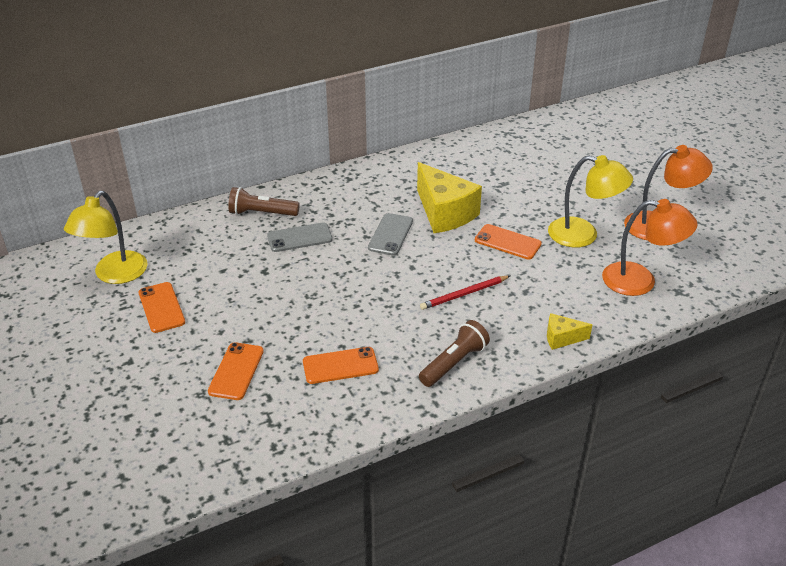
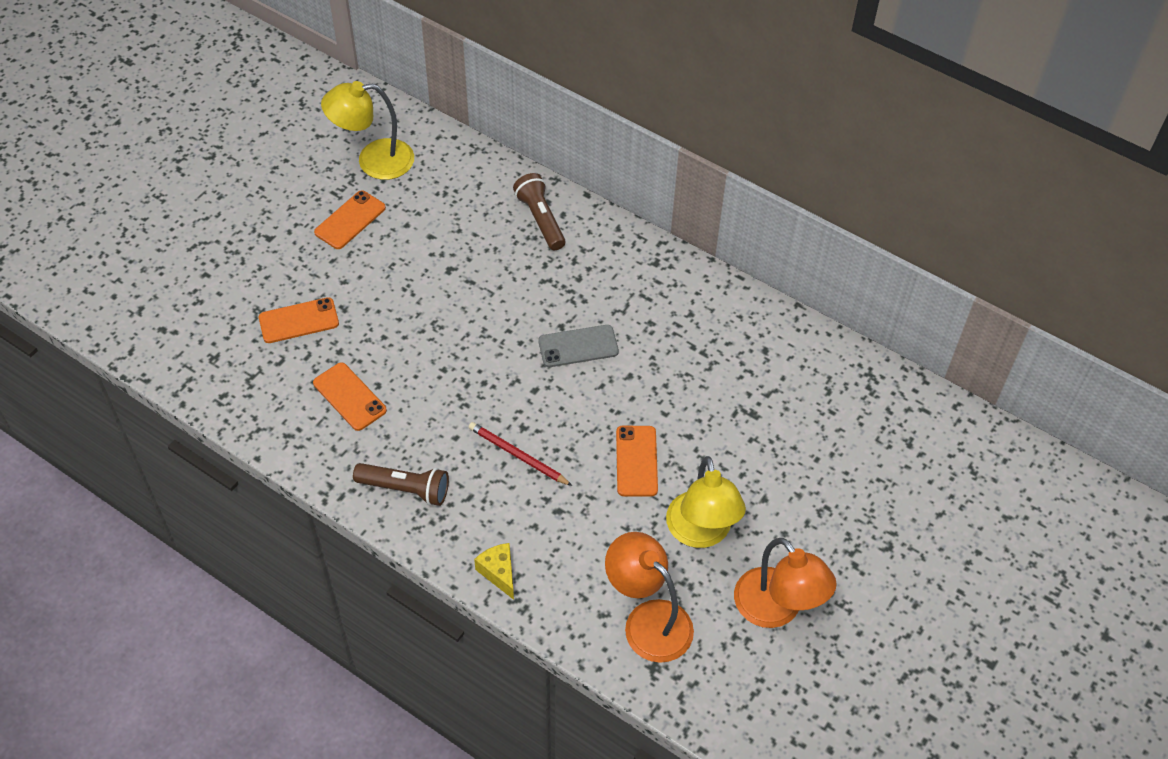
camera: 60 degrees right, 15 degrees up
(299, 238) = (520, 271): grey phone -> none
(444, 213) = (651, 379): yellow cheese -> none
(640, 281) = (648, 620): orange lamp -> orange lamp turned 150 degrees clockwise

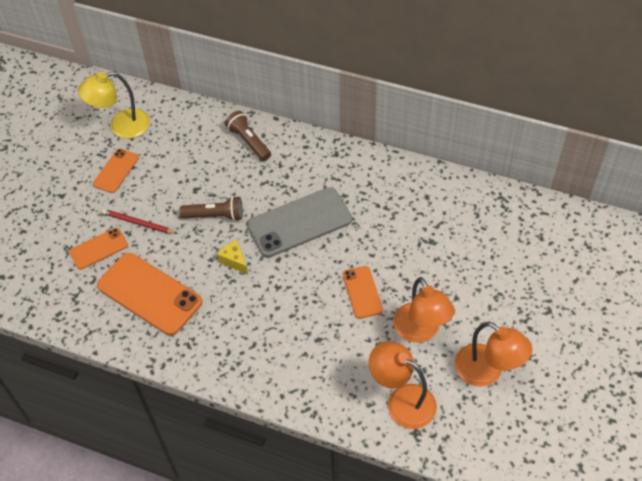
camera: 10 degrees left, 0 degrees up
(349, 396) = (149, 294): orange phone -> orange phone, size x1.82
(405, 489) = (207, 349): brown flashlight -> brown flashlight (215, 216)
(499, 573) = (289, 393): yellow cheese -> yellow cheese (234, 261)
(517, 455) = (279, 307): red pencil -> red pencil (138, 223)
(578, 346) = (299, 222): grey phone -> grey phone, size x1.82
(701, 533) = (420, 331): yellow lamp -> orange lamp

